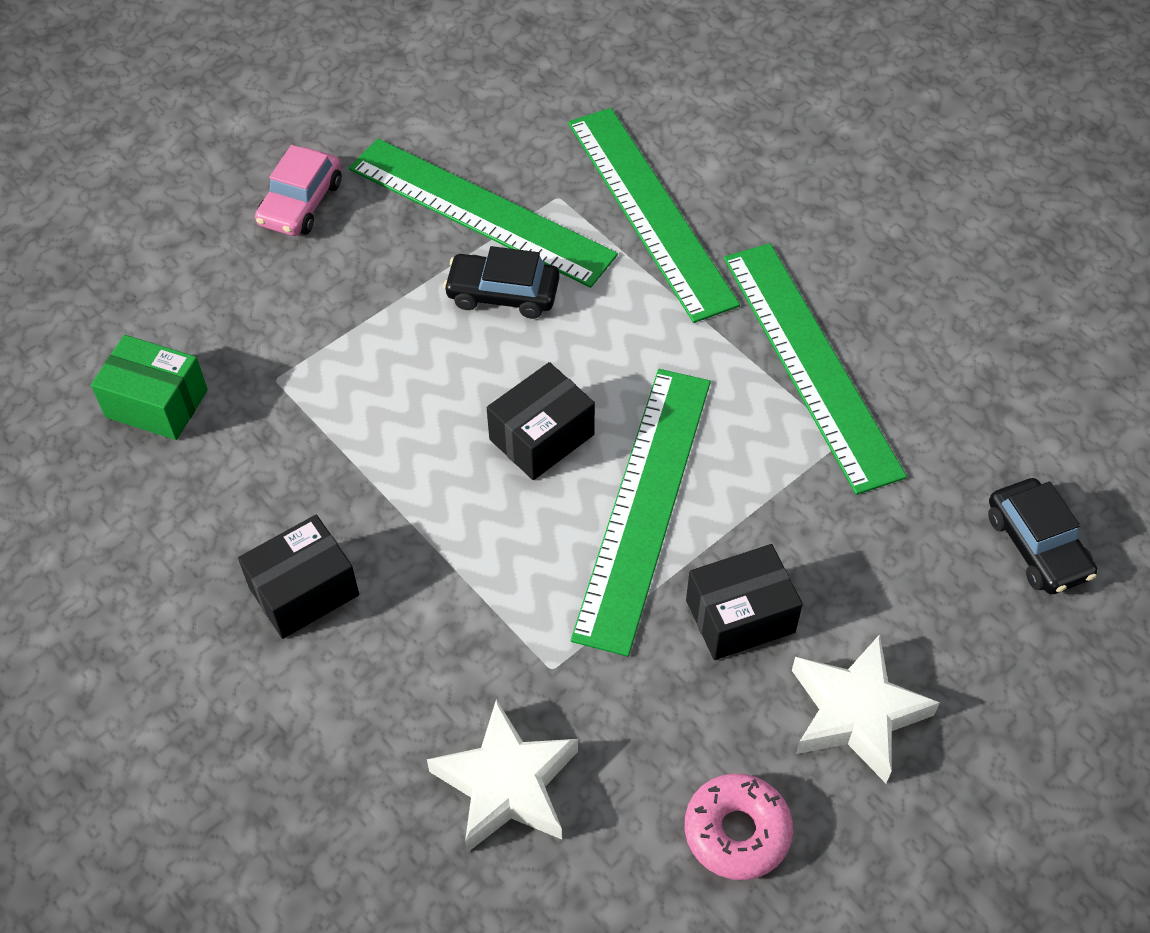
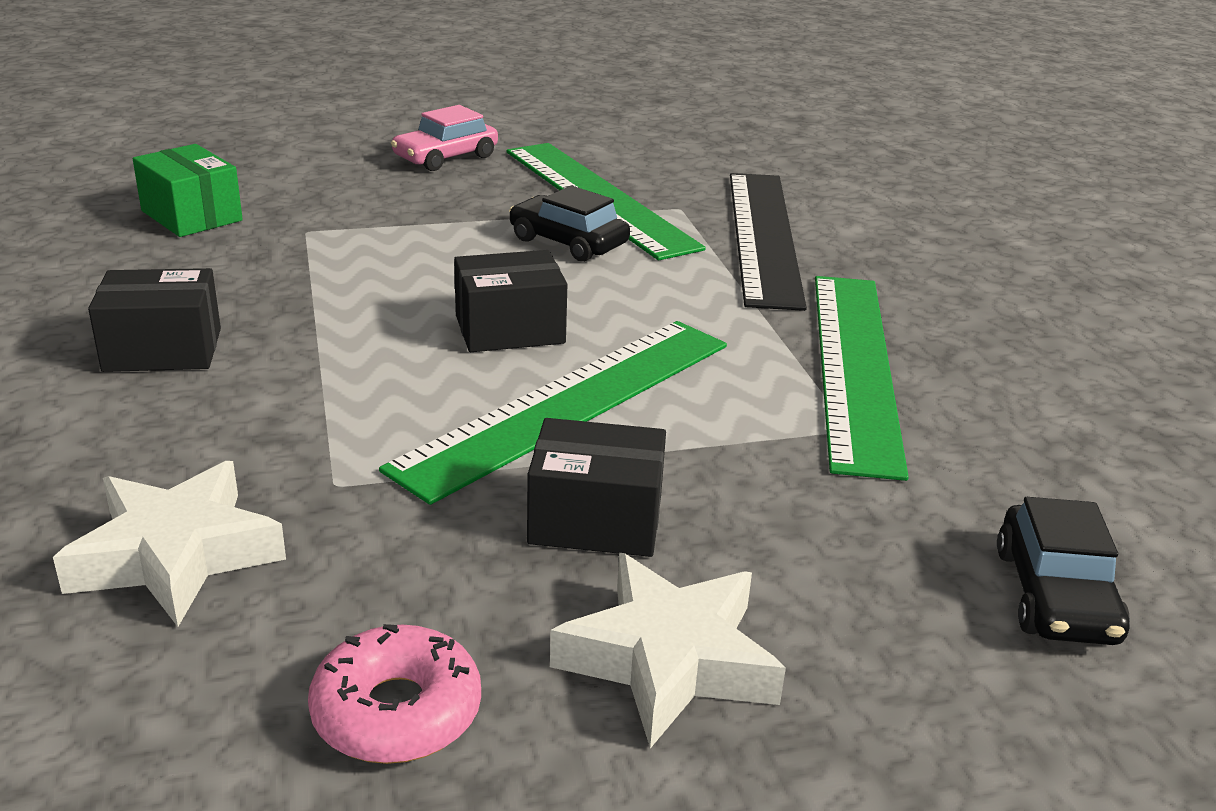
camera: 25 degrees right, 25 degrees down
(650, 211) = (764, 236): green ruler -> black ruler

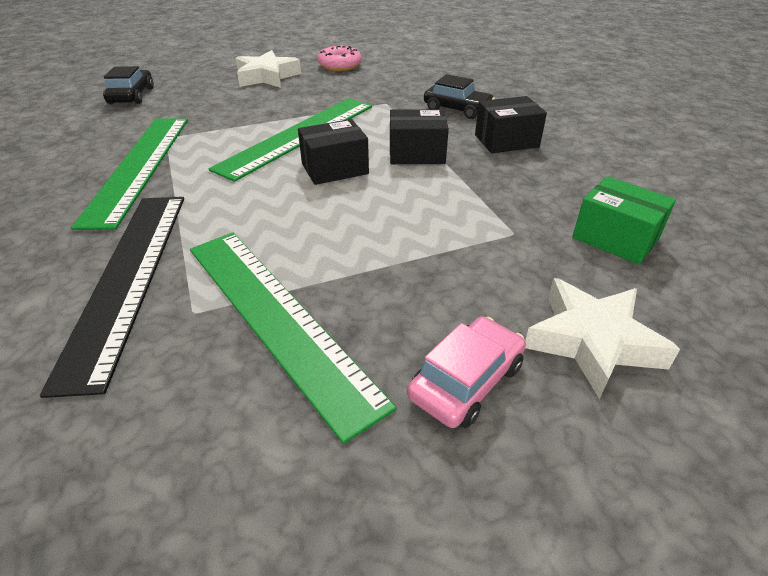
camera: 175 degrees right, 10 degrees up
(176, 555) = (424, 84): white star -> white star (592, 342)
(568, 242) = (304, 246): black car -> black car (457, 109)
(595, 520) = (287, 101): black box -> black box (416, 154)

